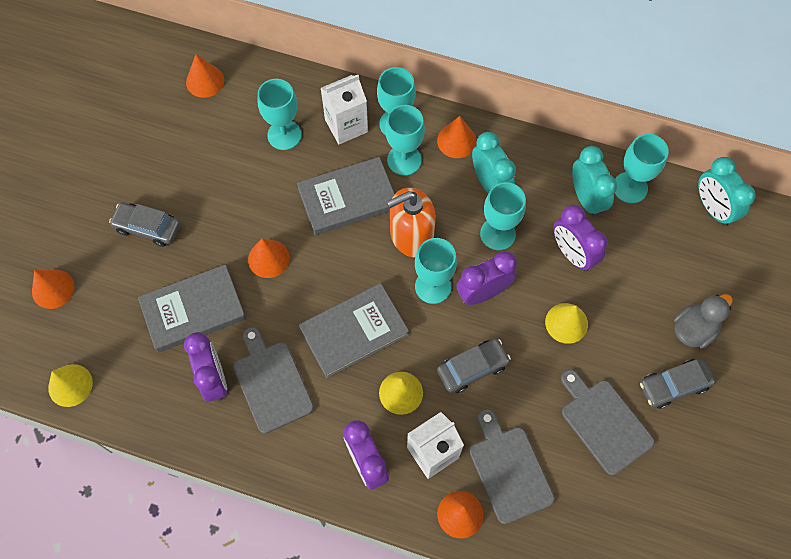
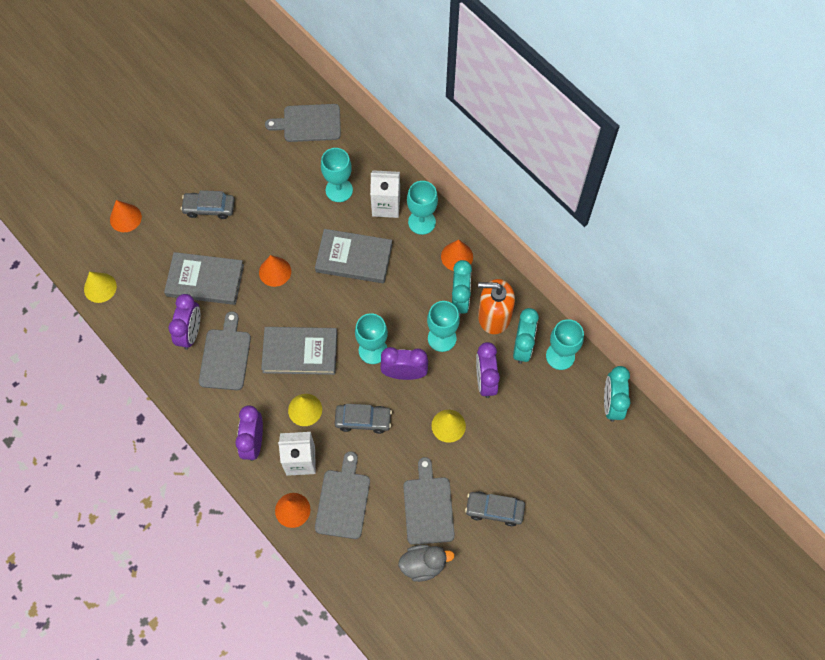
camera: 30 degrees right, 0 degrees up
(148, 227) = (209, 208): grey car -> grey car turned 45 degrees counterclockwise
(205, 81) = (309, 123): orange cone -> grey cutting board
(404, 160) = (410, 251): turquoise goblet -> none
(411, 236) = (380, 307): orange soap dispenser -> orange soap dispenser (494, 316)
(693, 329) = (536, 480): grey duck -> grey duck (423, 564)

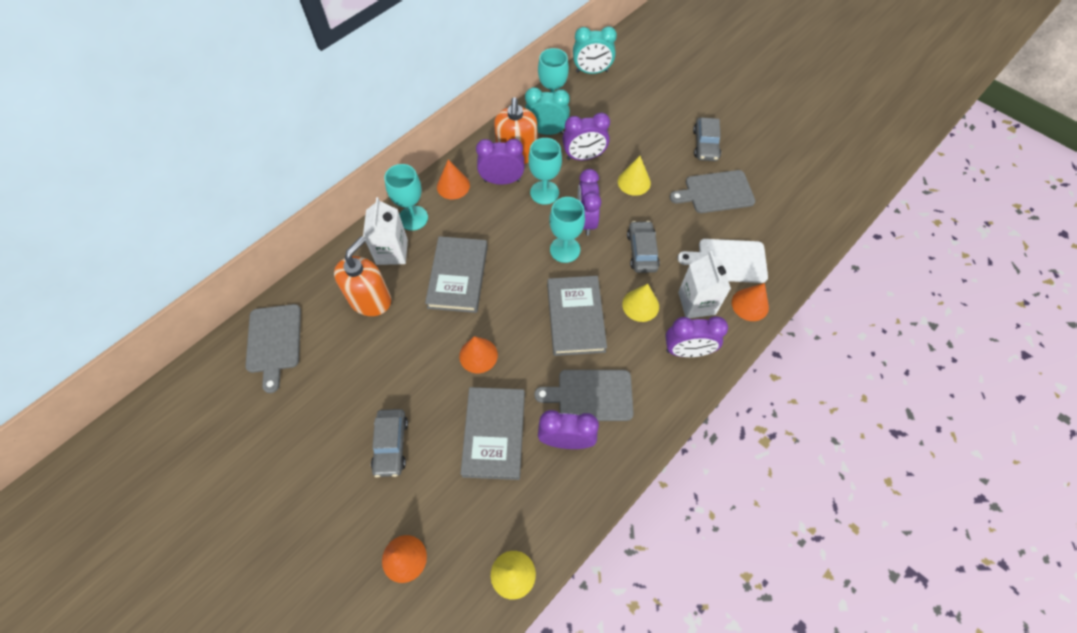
camera: 95 degrees left, 5 degrees down
(339, 190) = (370, 299): turquoise goblet -> orange soap dispenser
(343, 500) = (728, 261): grey cutting board -> white cutting board
(423, 564) = (770, 192): grey duck -> none
(460, 300) = (502, 180): turquoise clock -> purple clock

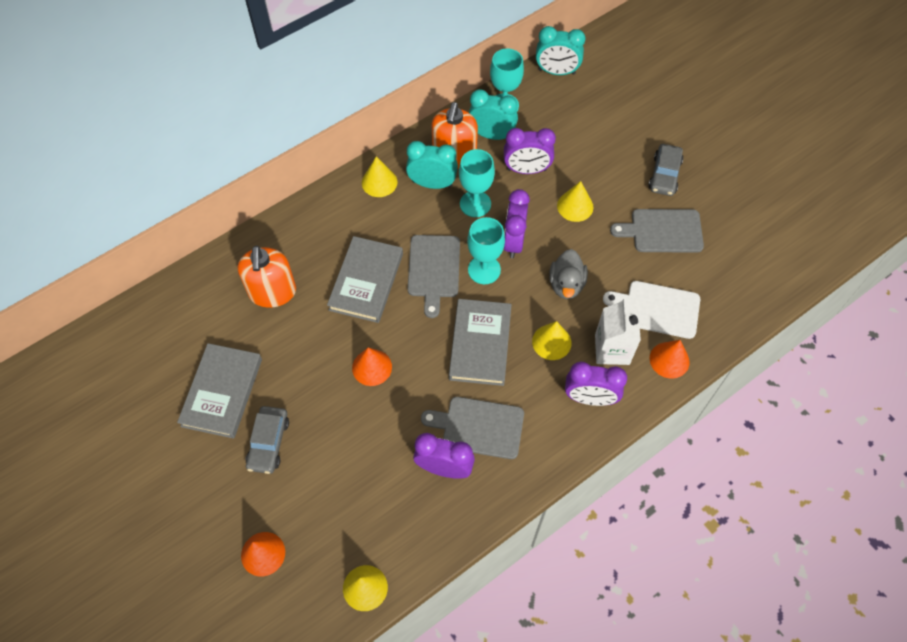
camera: 10 degrees right, 0 degrees up
(274, 342) = (169, 320): grey cutting board -> grey cutting board (433, 270)
(370, 299) = (272, 292): orange soap dispenser -> orange soap dispenser turned 135 degrees clockwise
(392, 252) = (303, 245): white carton -> none
(413, 218) = (331, 211): turquoise goblet -> none
(453, 186) = (379, 182): orange cone -> yellow cone
(494, 434) = (372, 449): grey book -> grey book (222, 392)
(502, 180) = (432, 184): purple clock -> turquoise clock
(642, 251) = (566, 284): grey car -> grey duck

